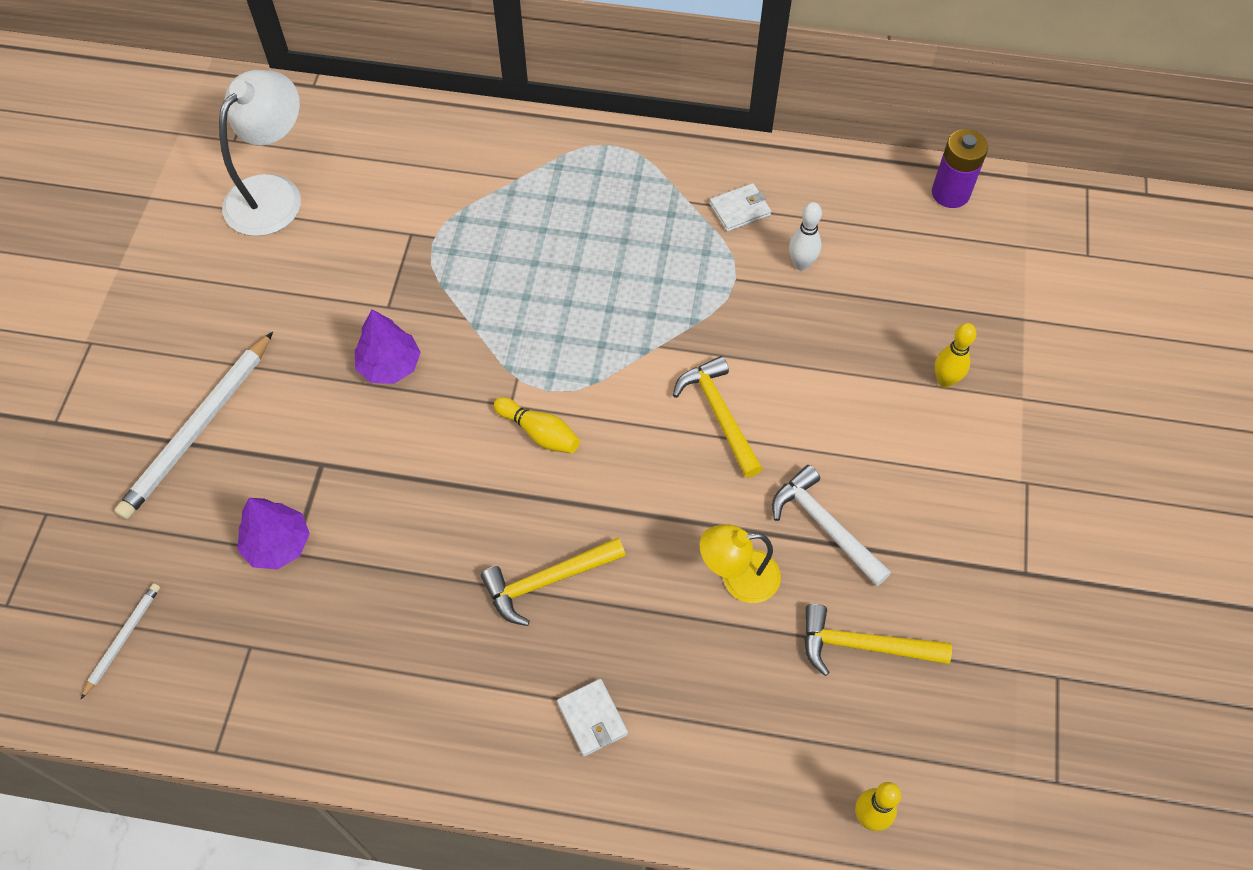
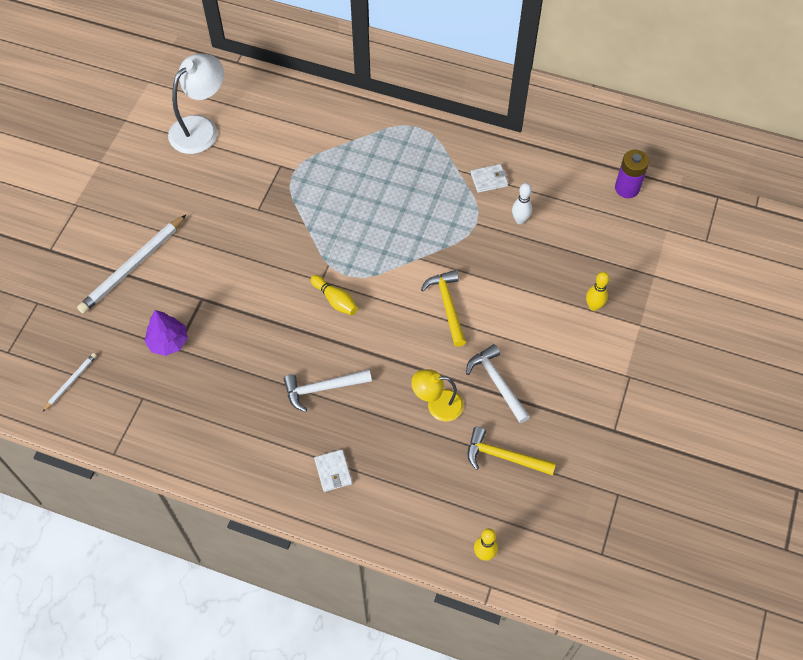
camera: 10 degrees right, 0 degrees up
(390, 365) = (253, 245): purple tree -> none
(547, 581) = (322, 388): yellow hammer -> white hammer

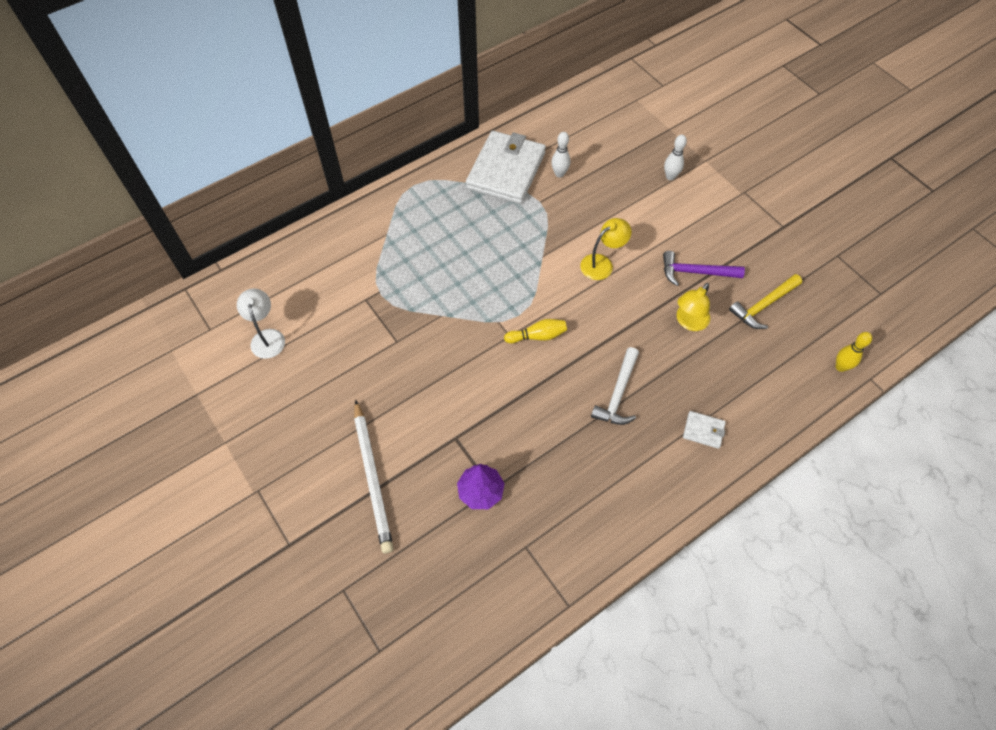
camera: 55 degrees left, 0 degrees up
(71, 382) = (461, 605): white pencil -> none
(201, 128) = (267, 337): white lamp -> white lamp, size x0.63
(447, 305) = (602, 263): yellow hammer -> yellow lamp
(489, 179) = (506, 170): white wallet -> white wallet, size x2.42
(497, 383) = (695, 272): white hammer -> purple hammer
(593, 306) = (670, 176): yellow bowling pin -> white bowling pin
(627, 188) = (583, 99): purple battery -> none

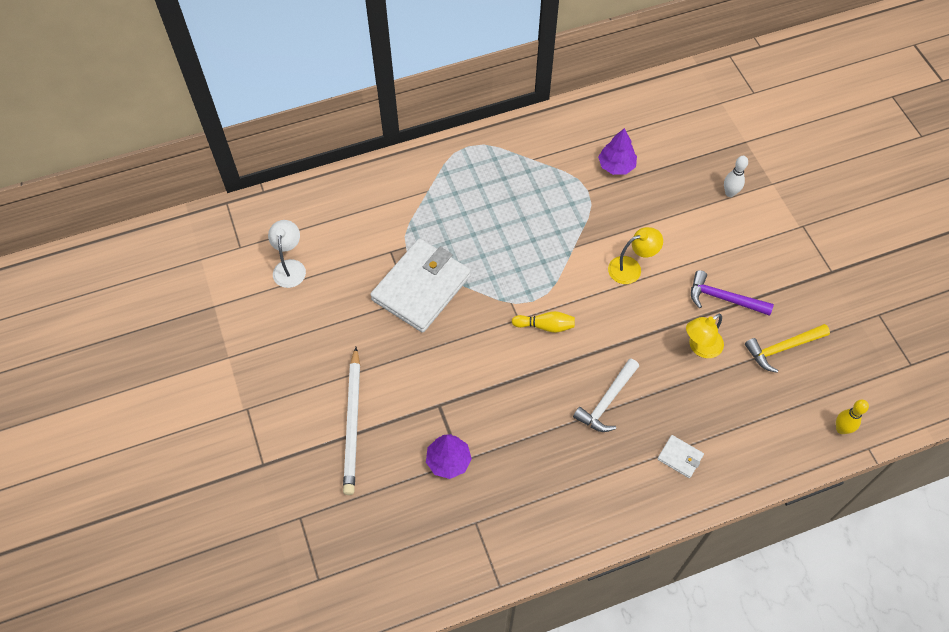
camera: 15 degrees right, 0 degrees up
(506, 170) = (563, 151): white wallet -> white wallet (421, 288)
(559, 174) = (616, 166): white bowling pin -> purple tree

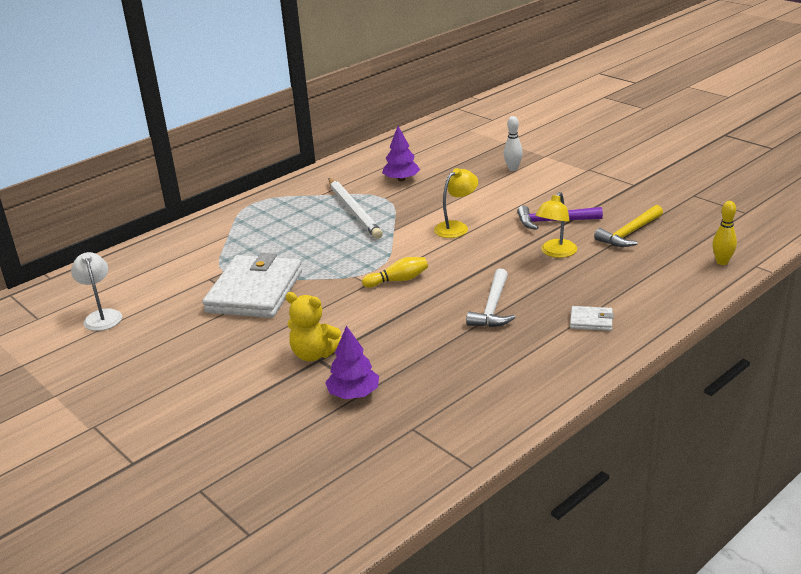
camera: 20 degrees left, 30 degrees down
(353, 423) = (228, 399): white pencil -> white pencil (354, 210)
(437, 396) = (314, 354): none -> yellow teddy bear

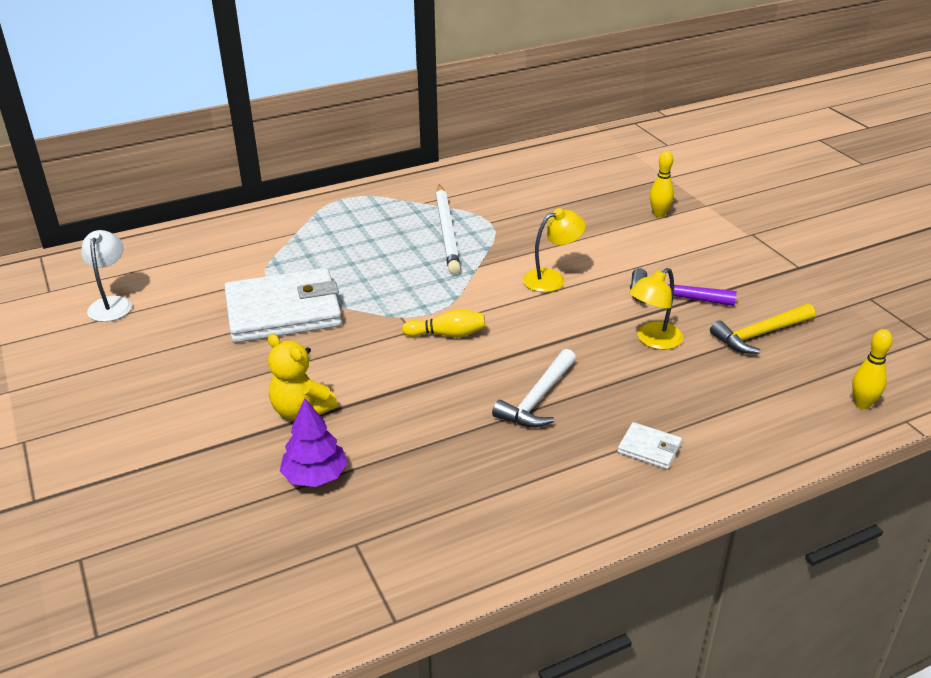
camera: 15 degrees right, 5 degrees up
(254, 291) = (283, 311): white wallet -> white wallet turned 45 degrees clockwise
(401, 179) = (521, 202): purple tree -> none
(513, 169) = (659, 214): white bowling pin -> yellow bowling pin

